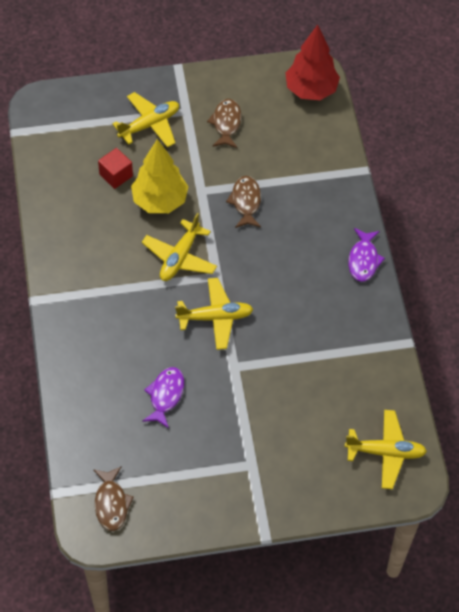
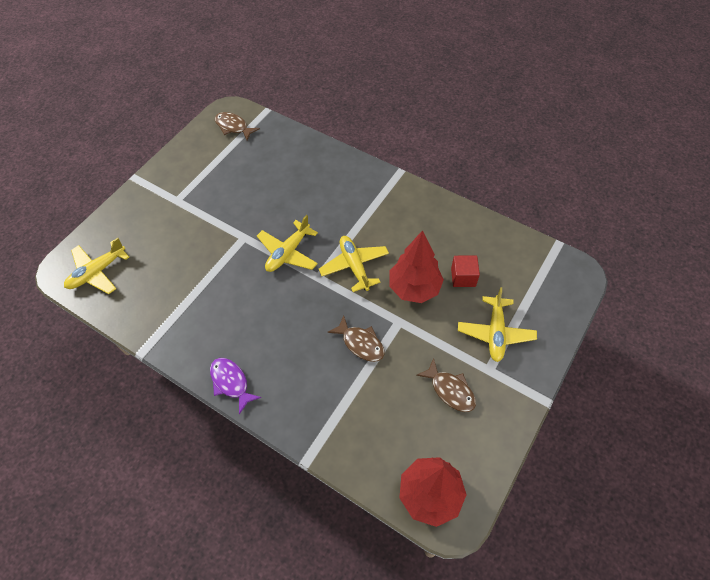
camera: 135 degrees right, 0 degrees up
(160, 201) = (414, 288): yellow tree -> red tree
(165, 395) = (265, 190): purple fish -> none

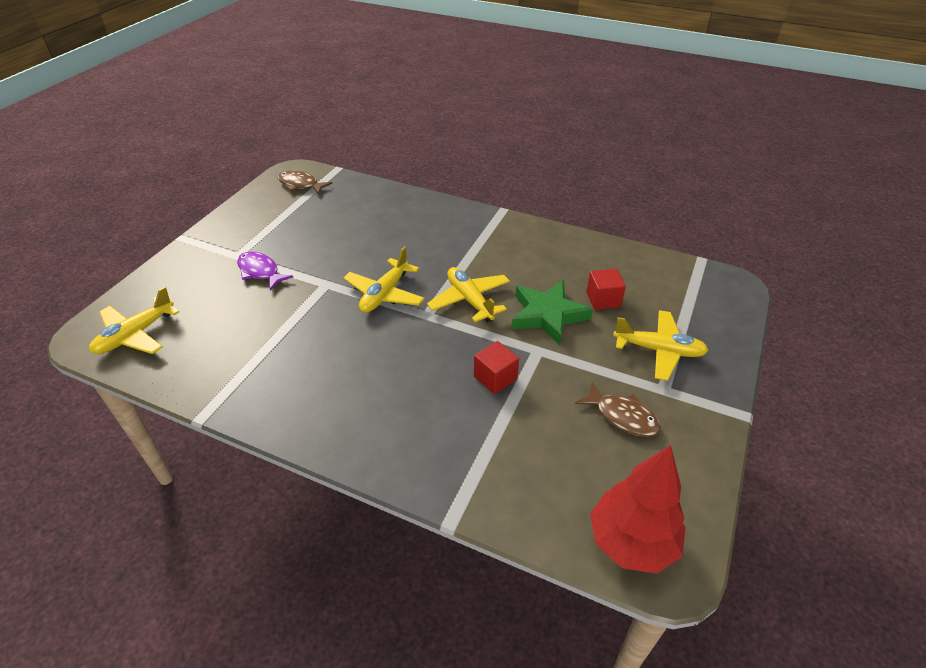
camera: 10 degrees left, 15 degrees down
(231, 382) = (330, 439): purple fish -> purple fish (260, 271)
(360, 343) = (495, 378): brown fish -> red cube
(414, 288) = (547, 315): red tree -> green star
(495, 332) = (658, 350): yellow plane -> yellow plane turned 75 degrees counterclockwise

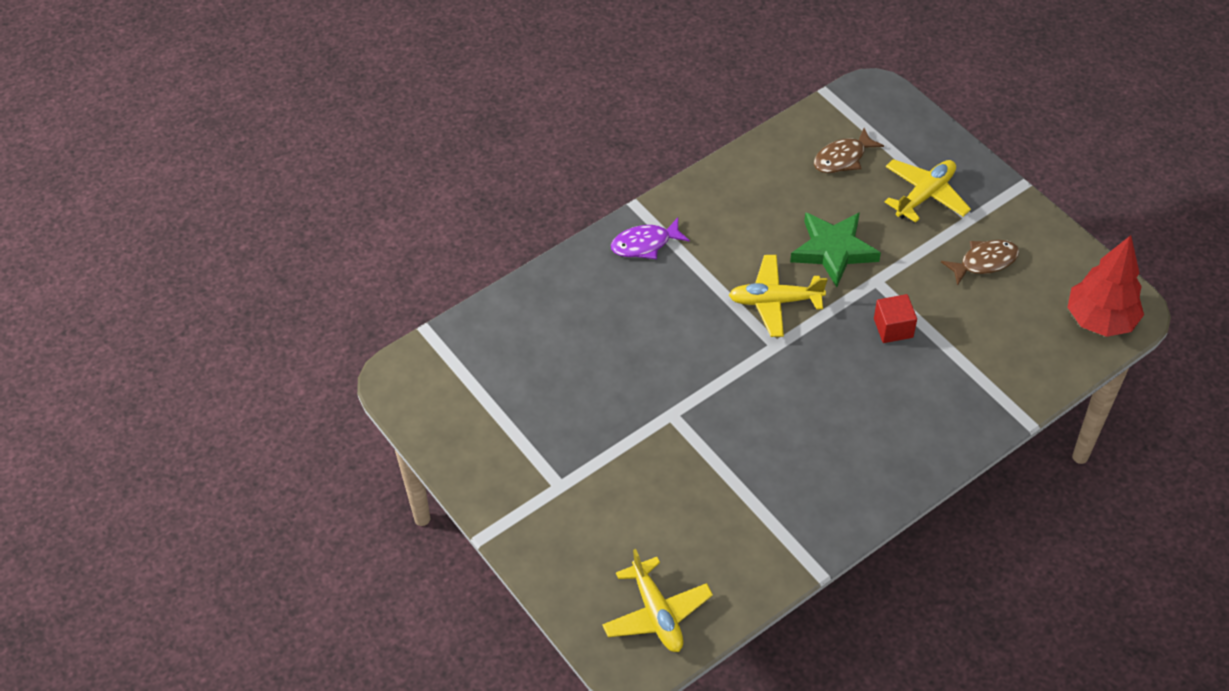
camera: 60 degrees left, 10 degrees up
(260, 271) = (609, 470): purple fish -> purple fish (645, 244)
(300, 185) = (439, 380): brown fish -> brown fish (843, 158)
(385, 294) = (721, 368): yellow plane -> none
(603, 299) = (836, 197): red cube -> none

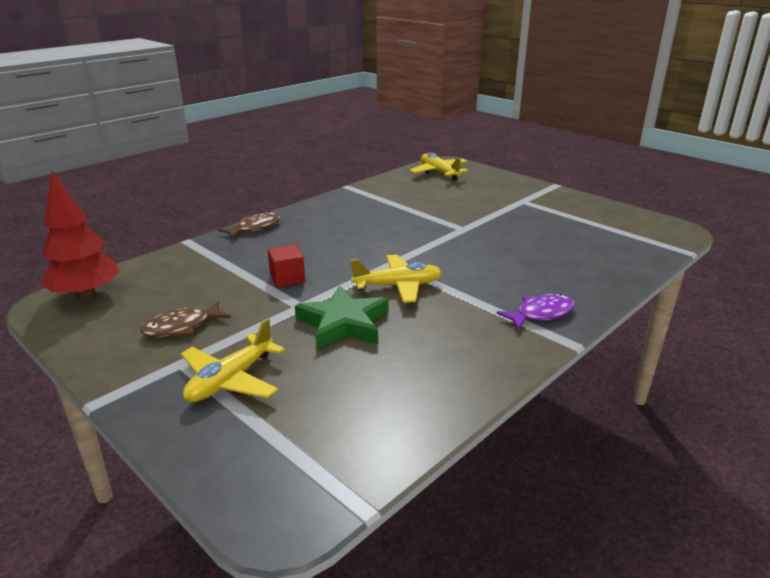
camera: 170 degrees right, 25 degrees down
(843, 158) = (334, 412): brown fish -> brown fish (254, 228)

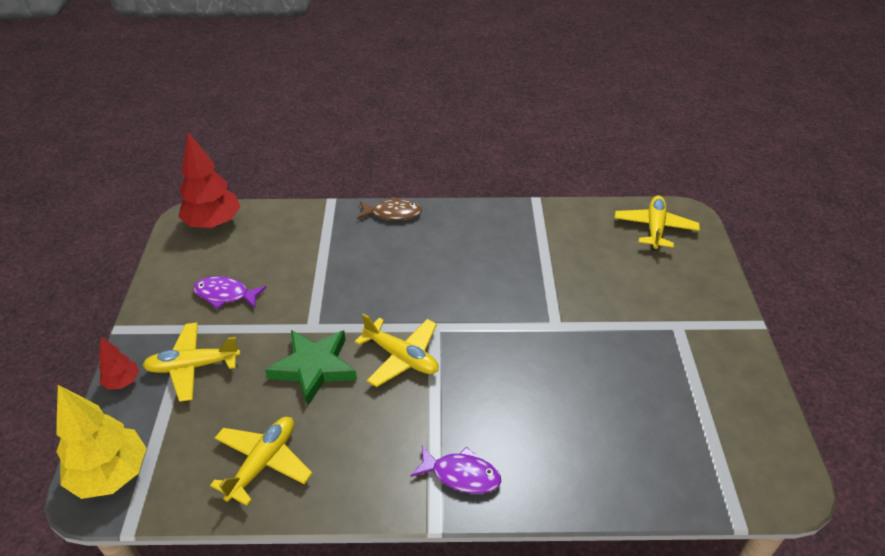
camera: 45 degrees right, 15 degrees up
(170, 430) = (123, 382): none -> red tree
(182, 327) = (225, 295): brown fish -> purple fish
(278, 492) = (111, 475): none -> yellow tree
(287, 278) = (341, 291): red cube -> none
(404, 392) = (263, 463): none -> yellow plane

